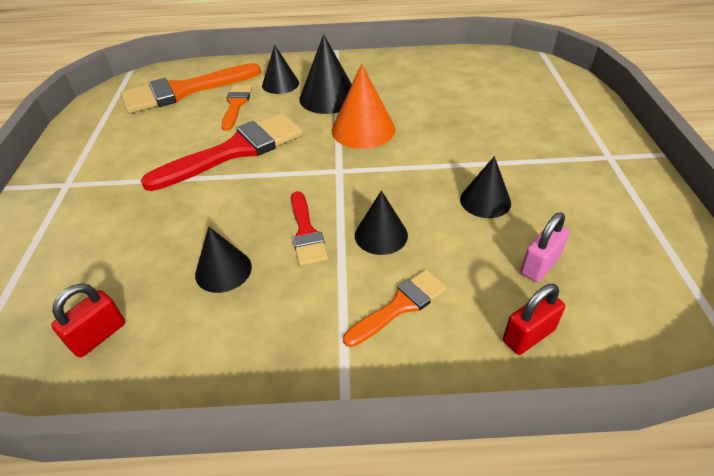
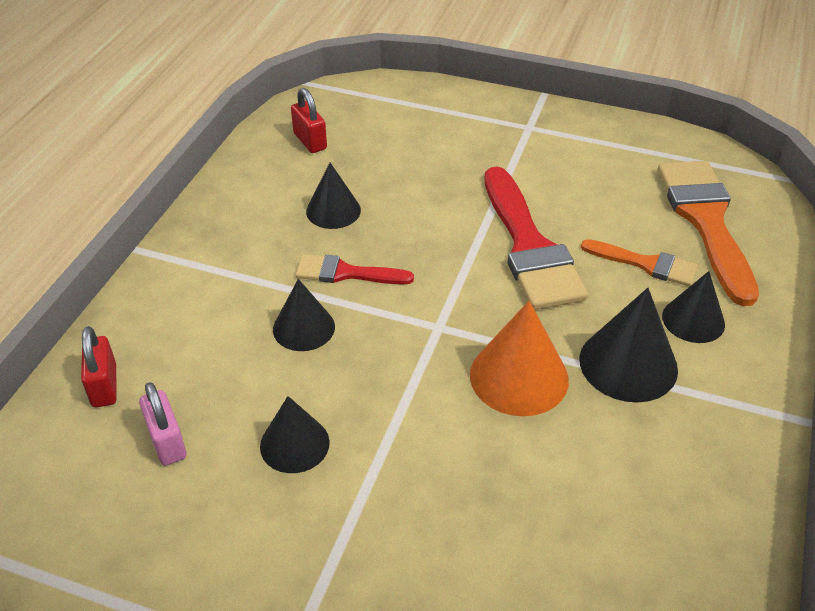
camera: 110 degrees right, 0 degrees up
(400, 306) = (205, 311): orange brush -> none

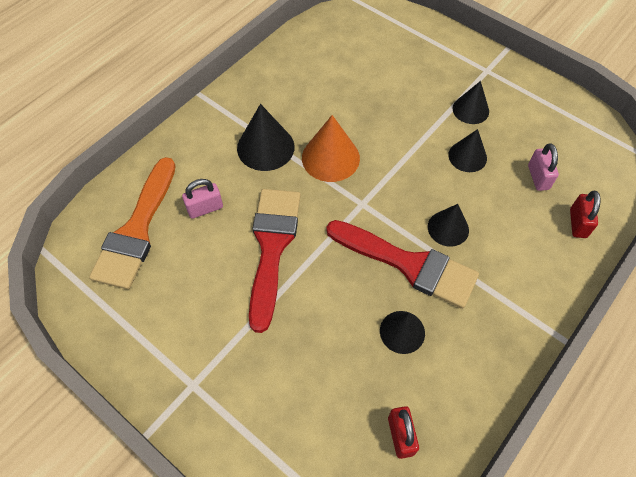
camera: 160 degrees left, 15 degrees up
(346, 273) = (409, 264): red brush -> red brush, size x1.85
(646, 264) = (205, 208): orange brush -> pink padlock
(693, 320) = (208, 162): black cone -> black cone (470, 110)

